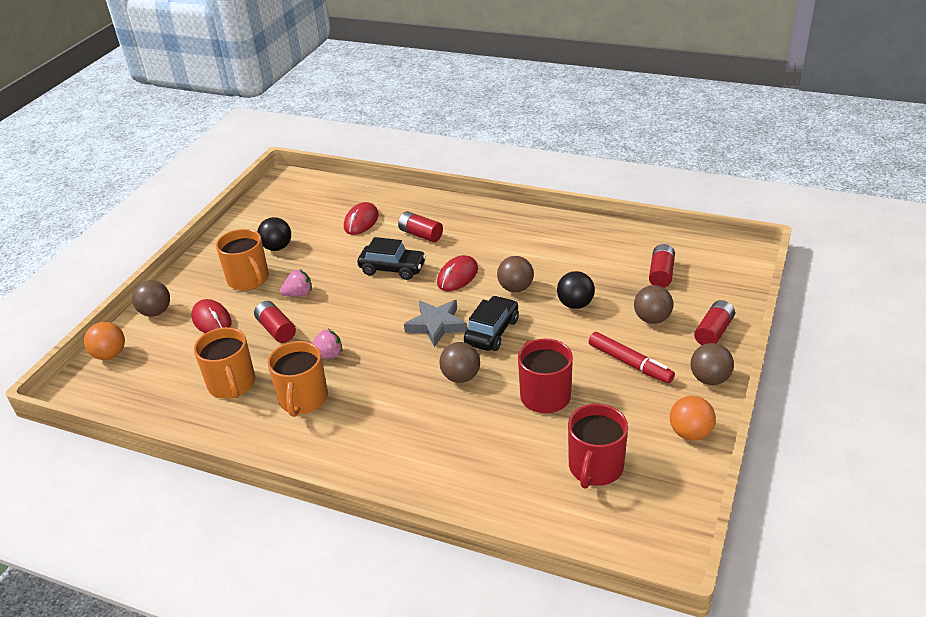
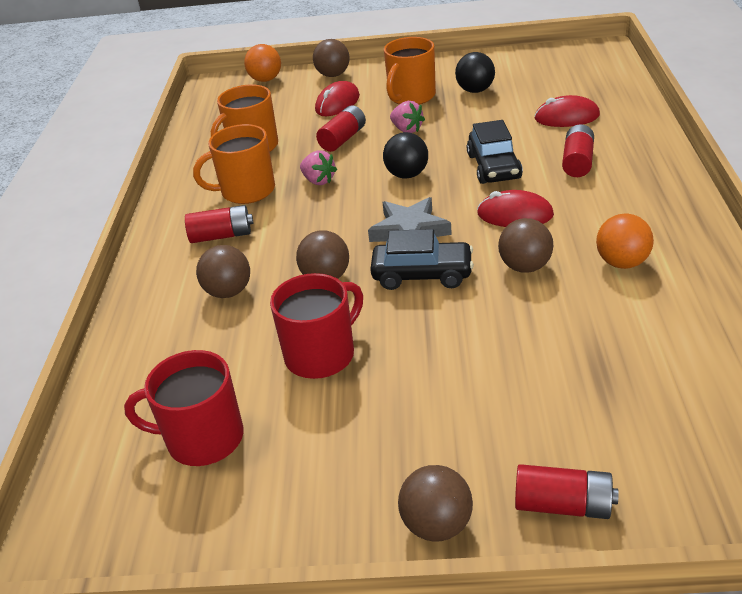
camera: 70 degrees right, 0 degrees up
(575, 304) = (528, 329): black ball -> black ball (407, 175)
(630, 363) = (427, 420): red marker -> none
(652, 319) = (547, 419): brown ball -> brown ball (228, 292)
(661, 274) = (676, 402): red battery -> red battery (221, 236)
(690, 433) = (300, 526): orange ball -> orange ball (622, 263)

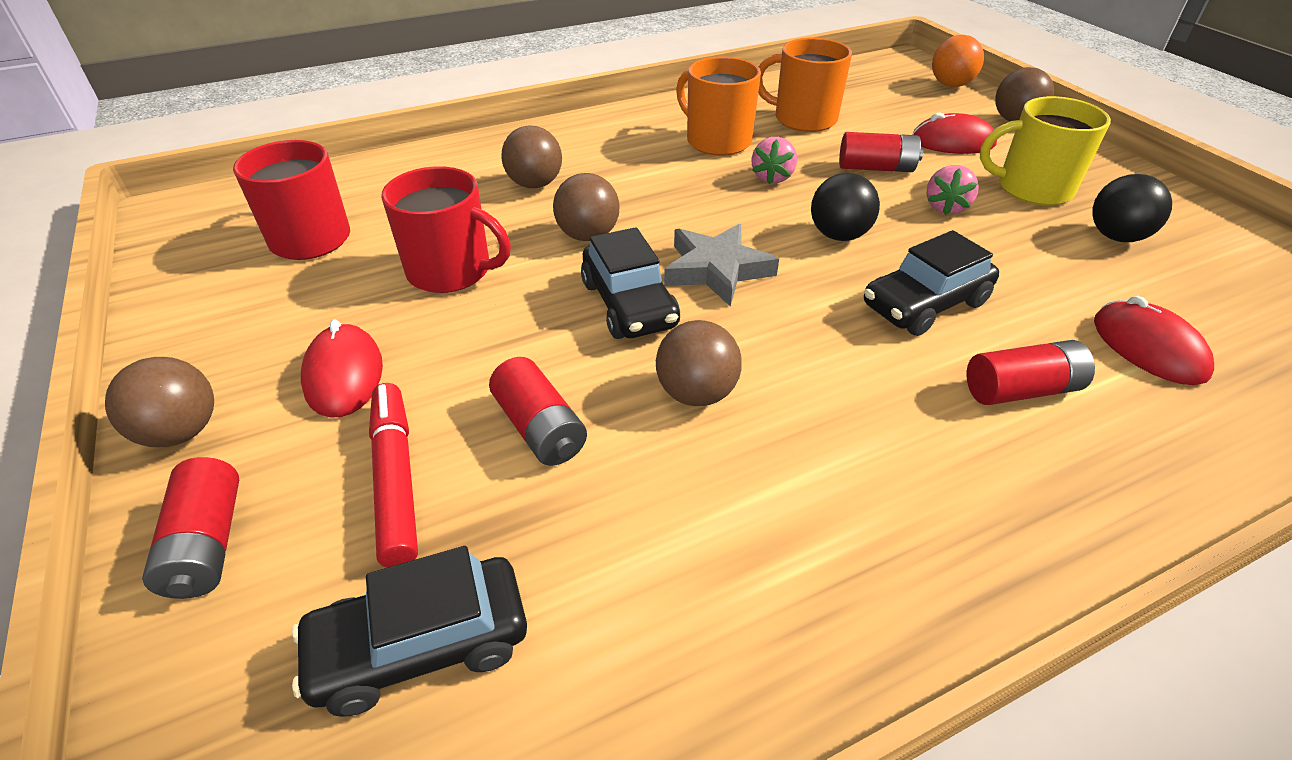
camera: 60 degrees right, 5 degrees up
(221, 236) = (627, 152): red battery -> red battery (540, 428)
(411, 97) = (1032, 188): orange mug -> yellow mug
(515, 215) = (818, 354): red mouse -> red mouse (344, 375)
(541, 406) = (396, 479): none -> red marker
(622, 263) = (768, 505): orange ball -> none
(674, 406) = (421, 646): none -> black car

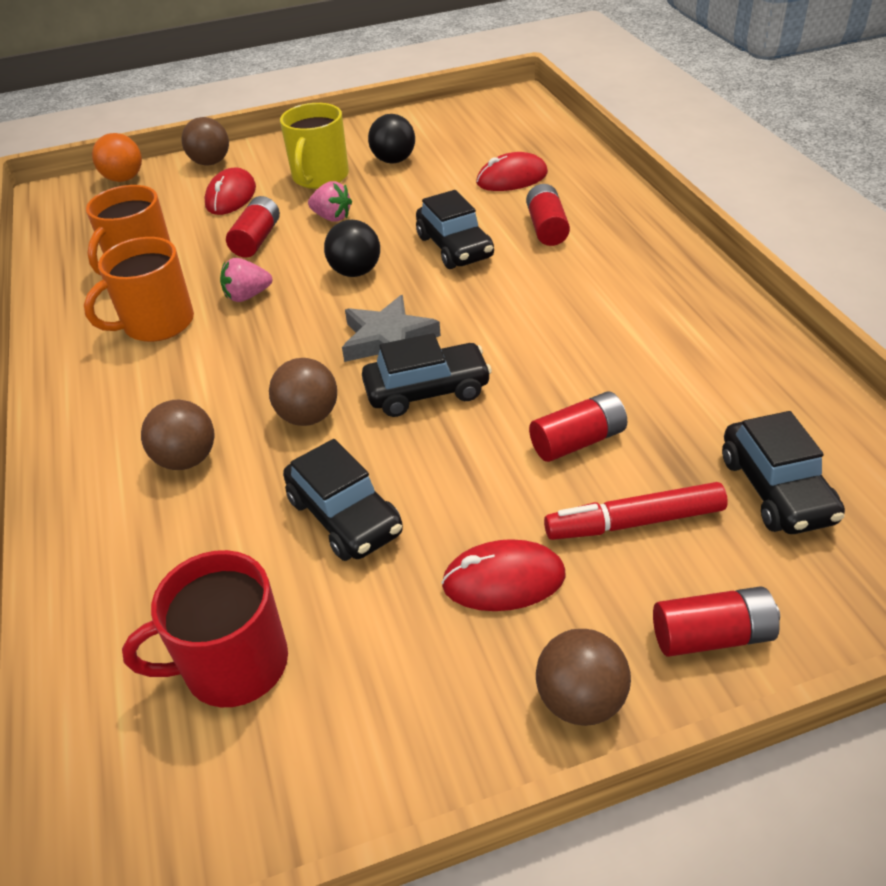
camera: 80 degrees left, 0 degrees up
(451, 271) = (345, 516): red mug -> black car
(696, 393) = (542, 359): brown ball -> none
(772, 177) = (247, 296): pink strawberry -> pink strawberry turned 135 degrees clockwise

